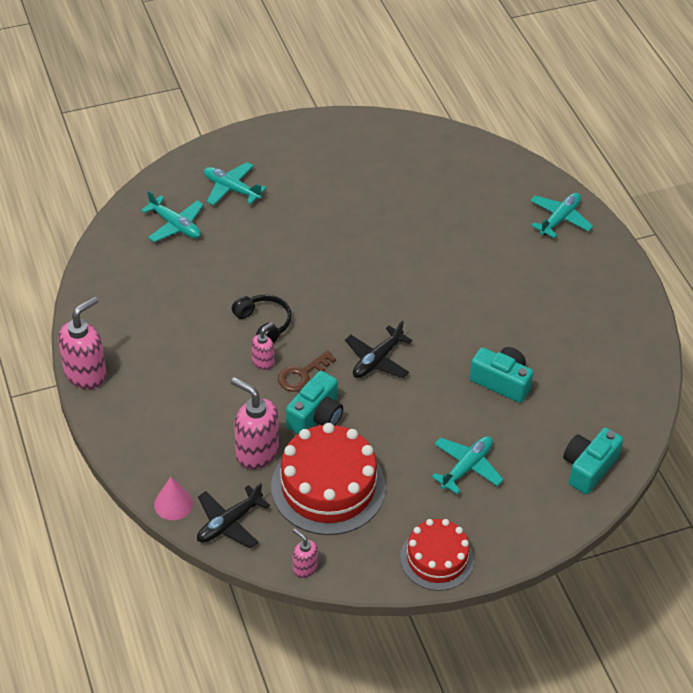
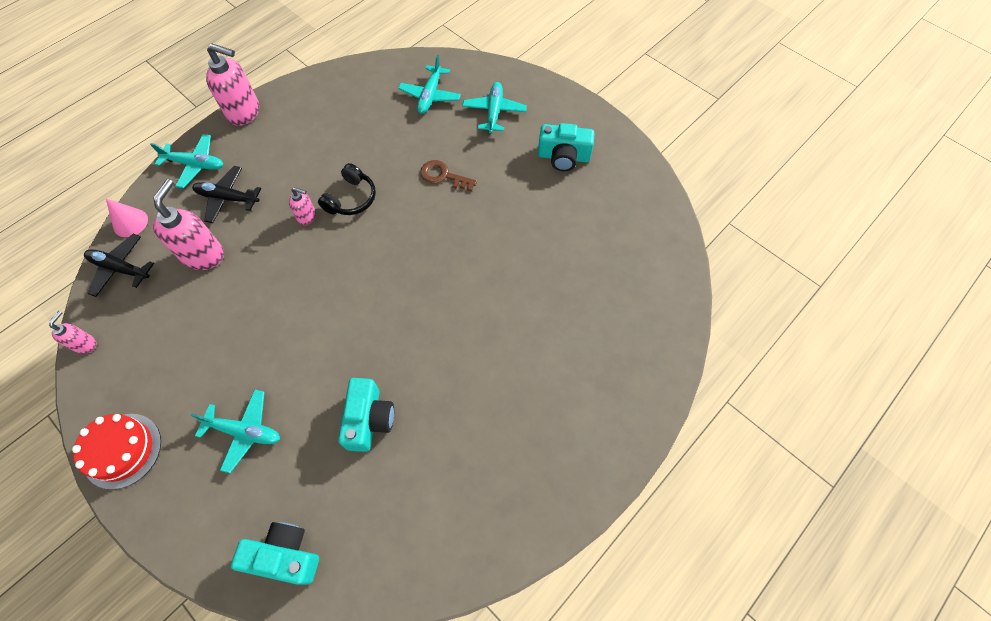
camera: 65 degrees right, 15 degrees up
(302, 374) = (305, 250): brown key -> brown key (443, 176)
(316, 416) = (261, 281): turquoise camera -> turquoise camera (563, 157)
(328, 486) = (182, 324): red cake -> none
(377, 360) = (348, 300): black plane -> black plane (228, 198)
(559, 219) = (628, 385): turquoise plane -> turquoise plane (195, 165)

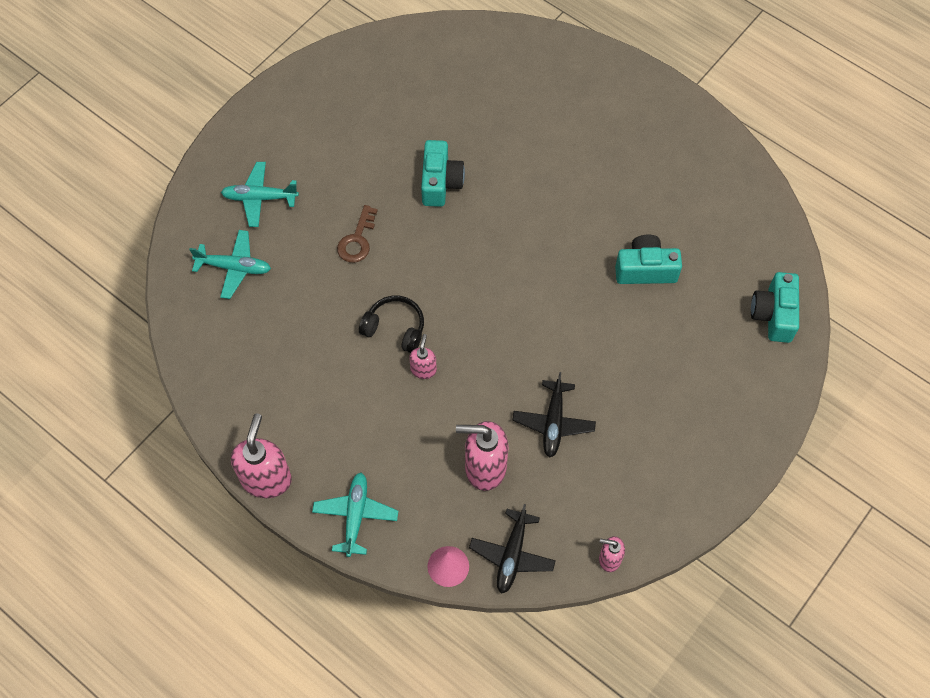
camera: 95 degrees left, 0 degrees up
(122, 450) = (712, 480): red cake -> none
(228, 198) = (404, 463): black plane -> black plane (553, 422)
(244, 431) = (675, 373): turquoise plane -> none
(563, 157) = (324, 128): turquoise camera -> turquoise camera (440, 182)

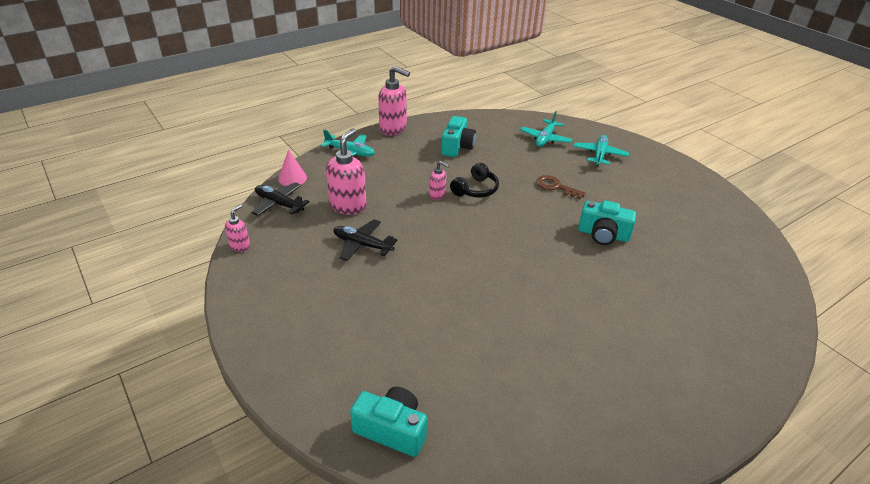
camera: 105 degrees right, 25 degrees down
(645, 269) = (482, 339): turquoise camera -> turquoise camera (457, 147)

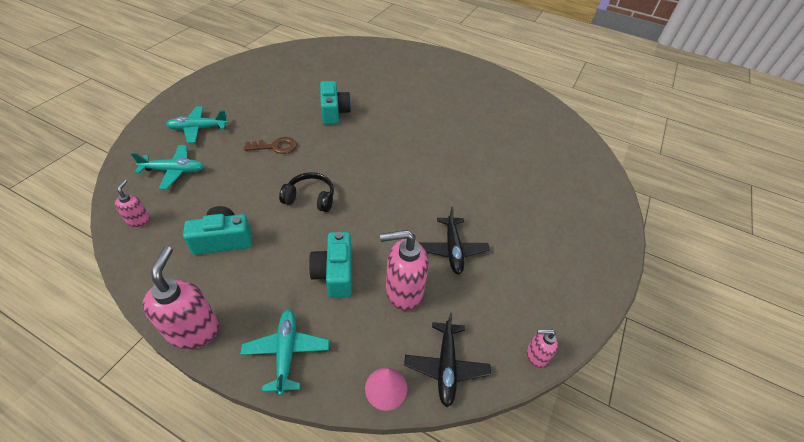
camera: 120 degrees left, 10 degrees up
(392, 429) = (585, 164): turquoise camera -> turquoise camera (334, 273)
(437, 195) = (337, 223): pink soap dispenser -> pink soap dispenser (139, 220)
(555, 187) = (275, 147): brown key -> brown key turned 105 degrees counterclockwise

